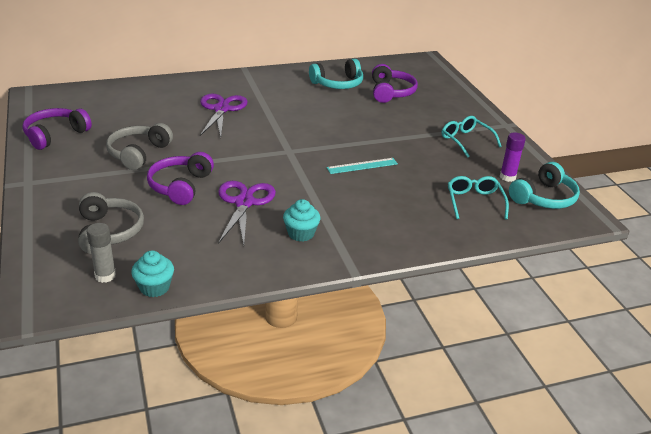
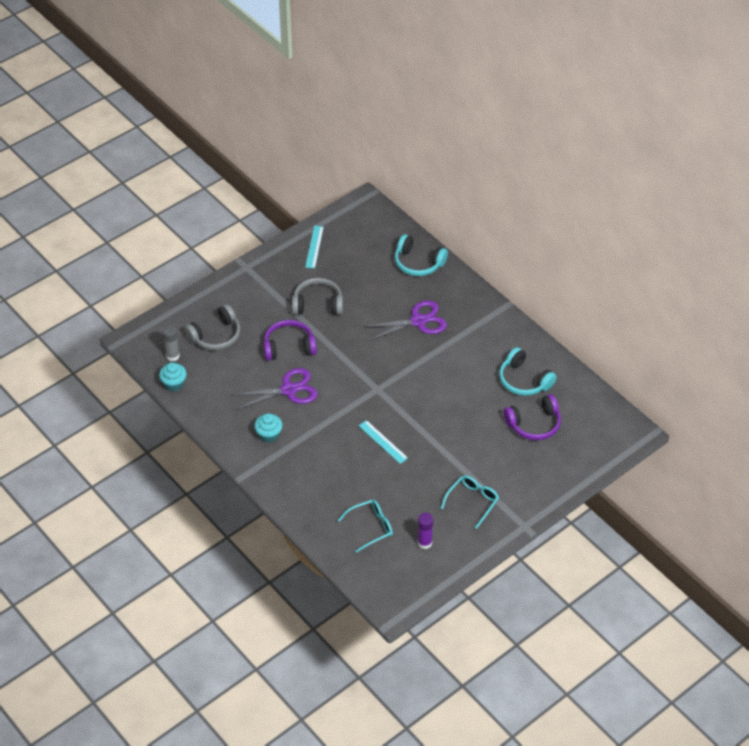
camera: 70 degrees right, 15 degrees up
(55, 135) = (314, 247): purple headphones -> turquoise ruler
(544, 198) = (405, 573): turquoise headphones -> turquoise headphones (418, 263)

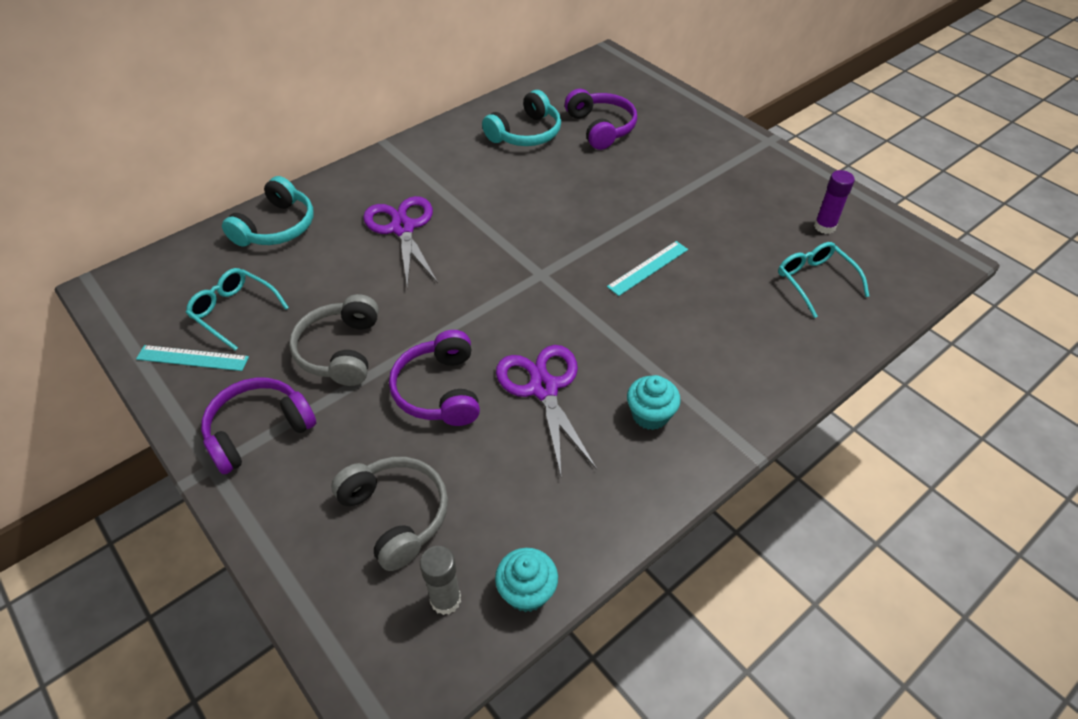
camera: 90 degrees left, 0 degrees up
(266, 280) = (258, 431): none -> purple headphones
(472, 501) = (741, 182): turquoise glasses -> turquoise glasses (234, 311)

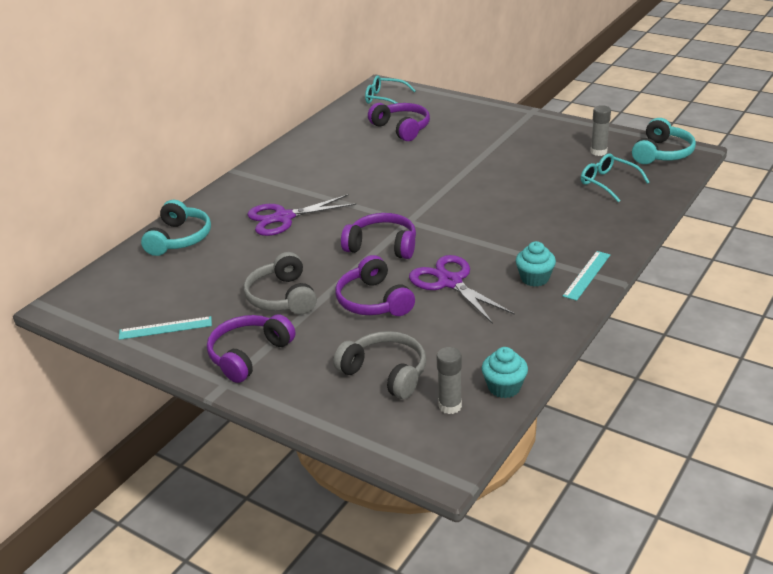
camera: 15 degrees left, 15 degrees down
(234, 311) = (180, 294): turquoise glasses -> turquoise glasses (385, 98)
(402, 228) = (283, 218): purple scissors -> purple scissors turned 75 degrees counterclockwise
(492, 304) = (382, 246): none -> purple headphones
(526, 133) = (345, 143): turquoise headphones -> turquoise headphones (662, 153)
(648, 268) = (486, 201): turquoise ruler -> turquoise ruler (587, 275)
(824, 227) = (598, 152): purple glue stick -> grey glue stick

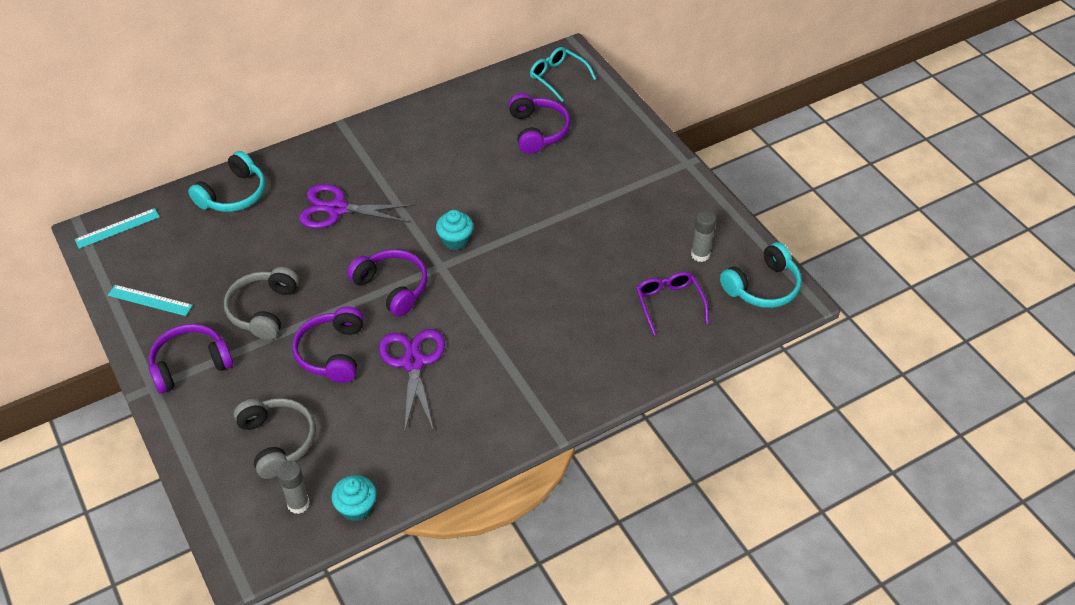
camera: 25 degrees right, 15 degrees up
(534, 278) = (489, 395): turquoise cupcake -> turquoise cupcake (455, 240)
(587, 275) = (538, 415): turquoise ruler -> turquoise ruler (117, 228)
(608, 183) = (669, 304): turquoise glasses -> purple glasses

